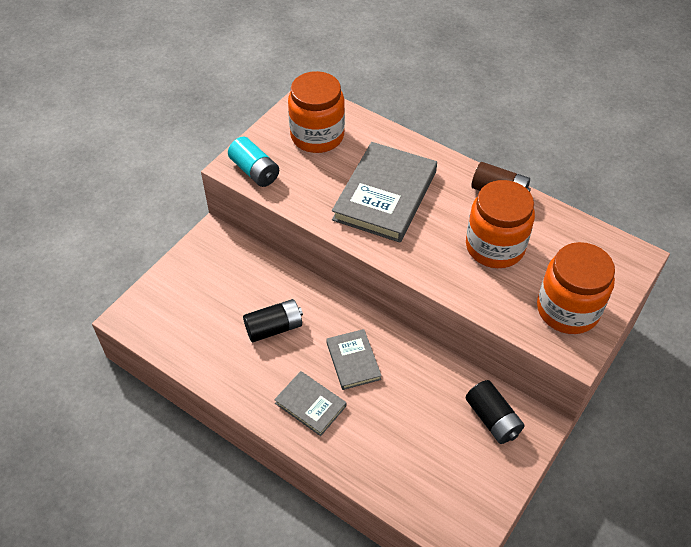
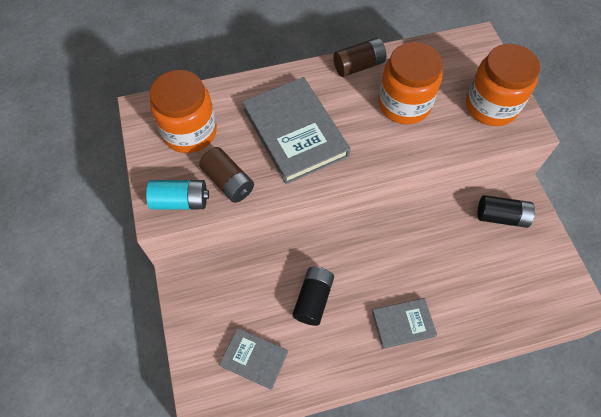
camera: 50 degrees left, 10 degrees up
(298, 186) = (228, 182): none -> brown battery
(353, 361) = (388, 266): grey book -> grey book (254, 359)

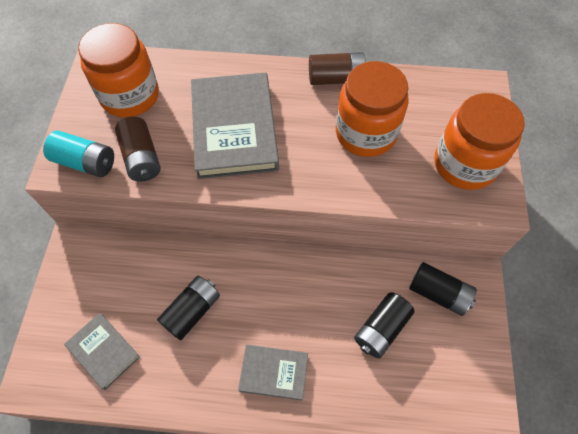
camera: 20 degrees right, 0 degrees up
(470, 259) = (381, 329): none -> black battery

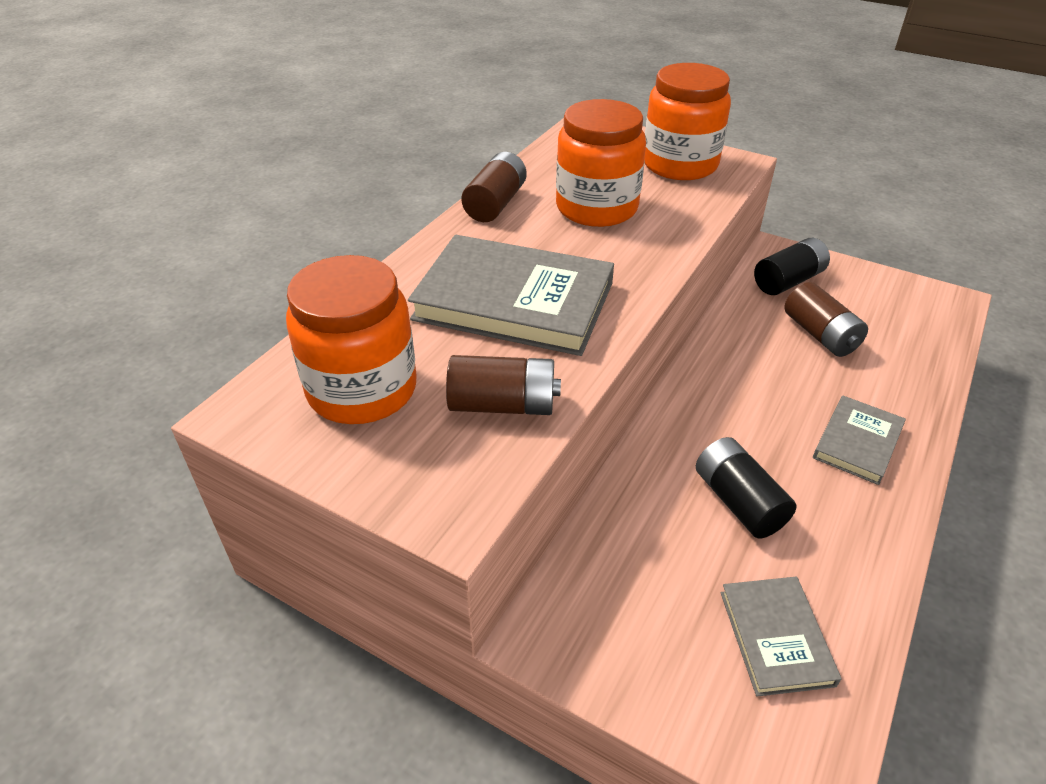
camera: 65 degrees left, 20 degrees down
(85, 162) = (465, 475): turquoise battery -> none
(103, 351) = (776, 637): grey book -> grey book turned 75 degrees counterclockwise
(381, 329) = (820, 335): black battery -> brown battery

